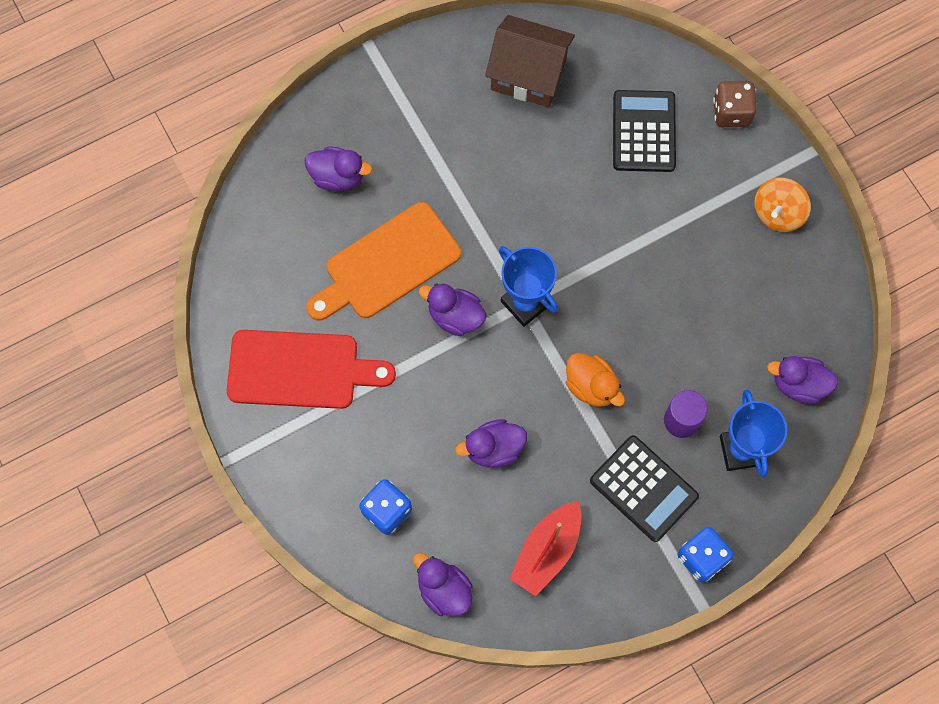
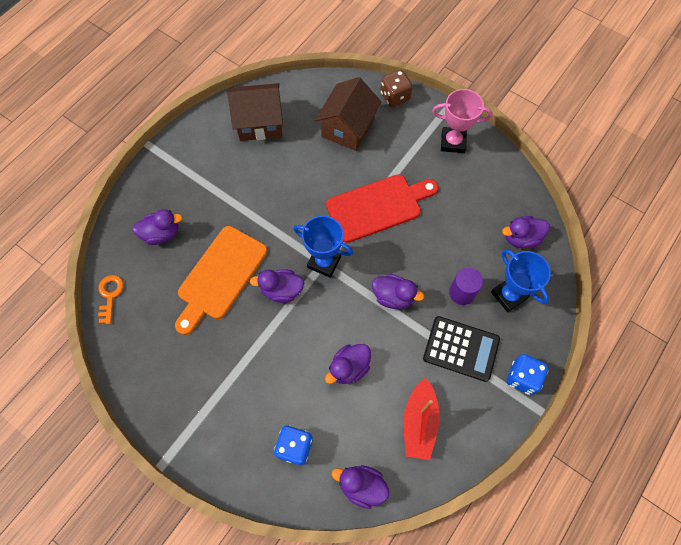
camera: 25 degrees left, 5 degrees down
(245, 230) = (110, 295): none -> orange key
(300, 370) = (189, 374): red cutting board -> red cutting board (378, 206)
(591, 386) = (393, 296): orange duck -> purple duck
(644, 131) = (348, 128): black calculator -> brown house
(778, 213) = (453, 142): orange spinning top -> pink trophy

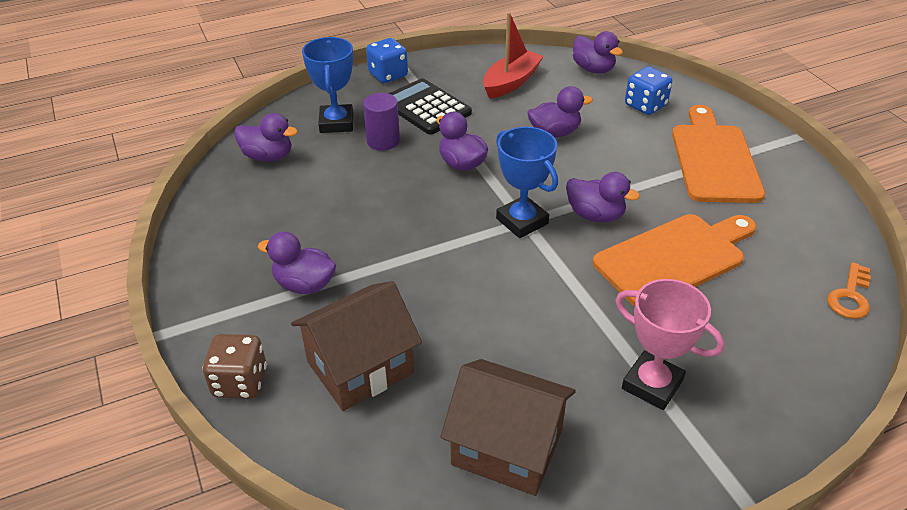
camera: 150 degrees left, 25 degrees down
(162, 234) = (752, 342): purple duck -> purple duck (304, 284)
(220, 396) = (714, 159): none -> orange cutting board
(378, 206) = (405, 248): red cutting board -> none
(453, 142) = (228, 278): pink trophy -> pink trophy (652, 384)

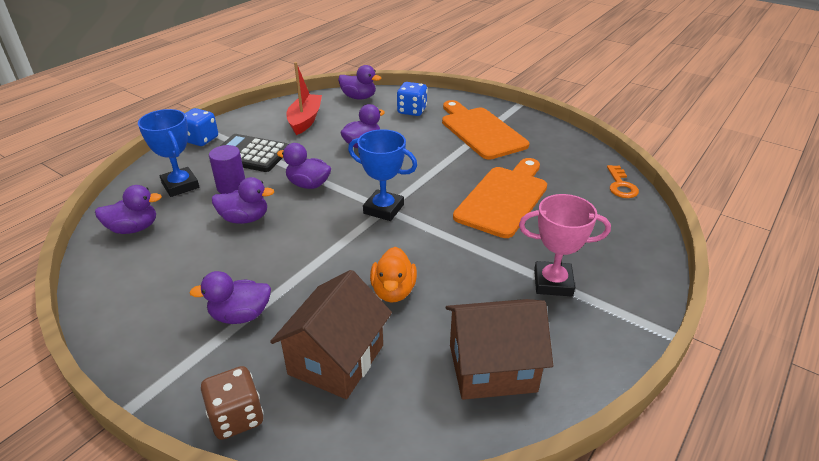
camera: 30 degrees left, 5 degrees down
(465, 320) = (393, 291): none -> orange duck
(595, 215) = (432, 188): purple duck -> purple duck (245, 219)

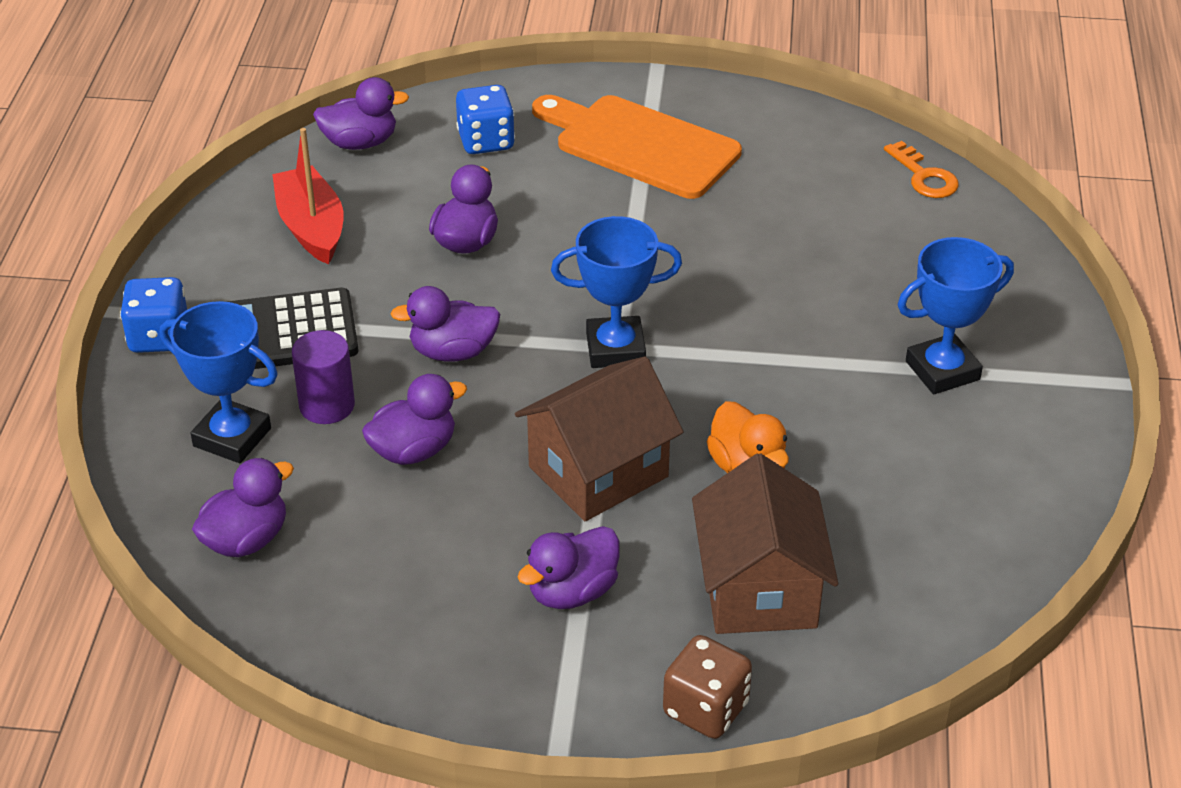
camera: 30 degrees left, 5 degrees up
(492, 368) = (954, 514): brown house -> brown house (598, 472)
(504, 198) = (777, 262): orange cutting board -> none
(553, 283) = (942, 370): pink trophy -> blue trophy

